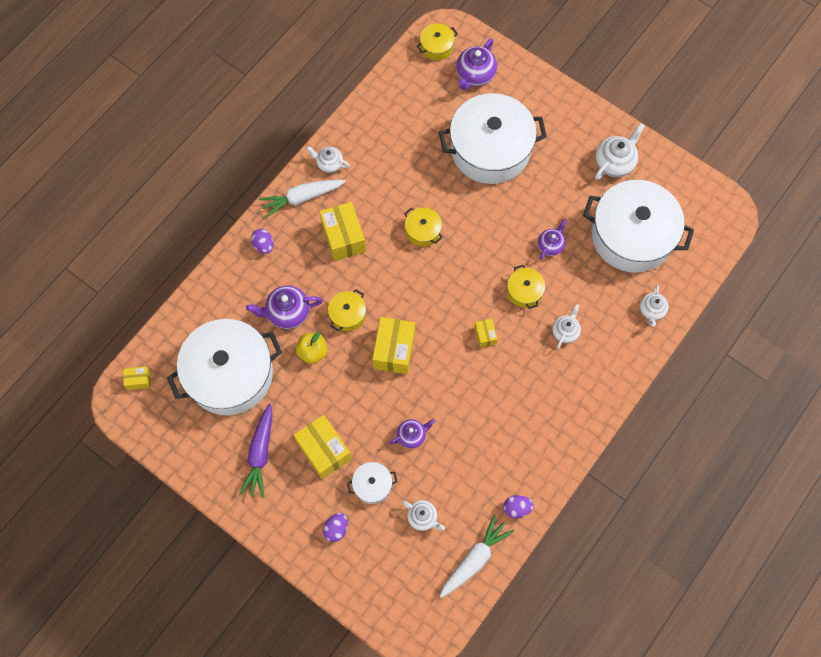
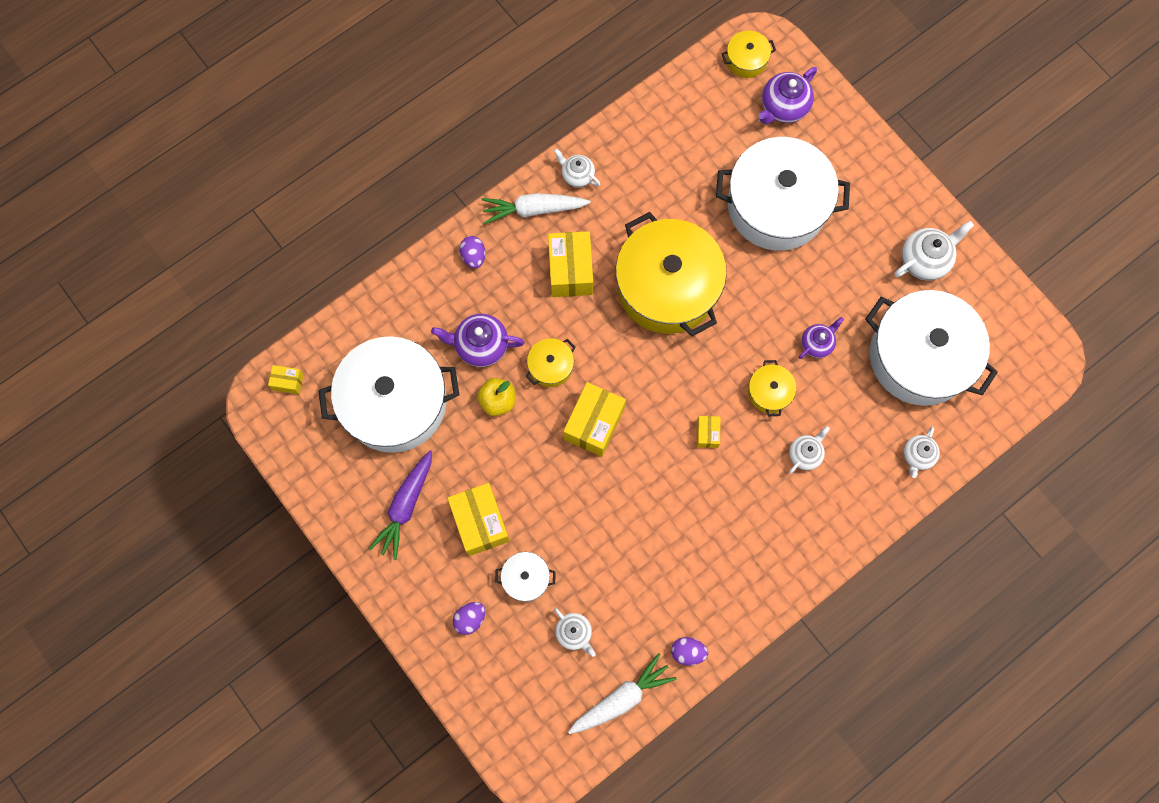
camera: 15 degrees right, 5 degrees up
(412, 435) = (587, 532): purple teapot -> none
(423, 231) = (667, 286): yellow pot -> yellow pot, size x2.34

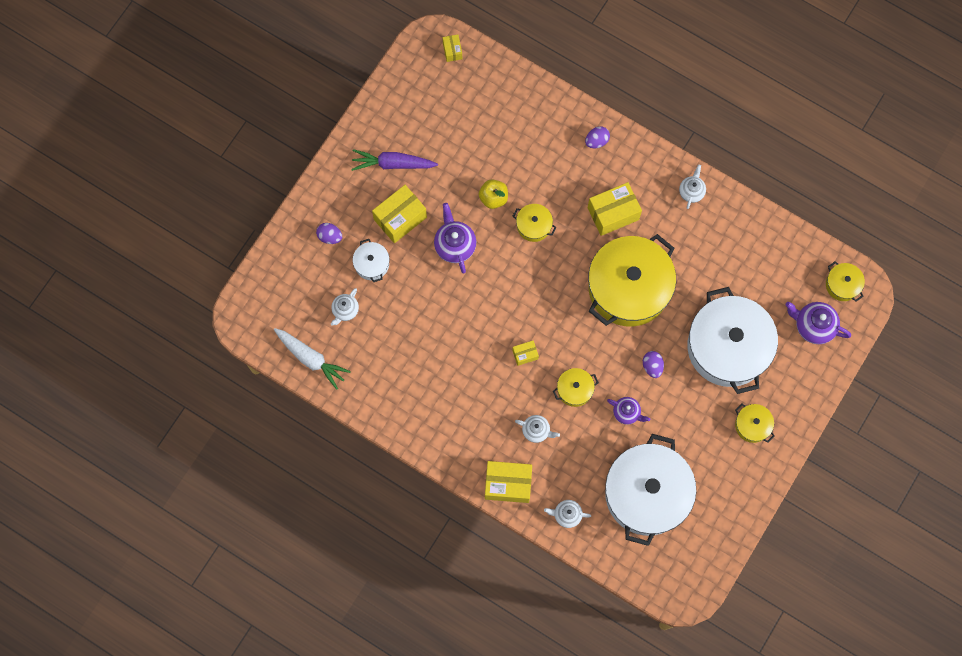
camera: 70 degrees right, 0 degrees up
(395, 402) = (465, 128): white pot -> none
(480, 346) = (530, 171): purple teapot -> purple teapot (455, 245)
(533, 209) = (651, 170): white carrot -> none
(594, 424) = (502, 271): yellow box -> yellow box (508, 484)
(687, 652) = (359, 393): purple egg -> purple egg (652, 366)
(876, 213) = (752, 425): none -> yellow pot
(924, 260) = (728, 474): white teapot -> none

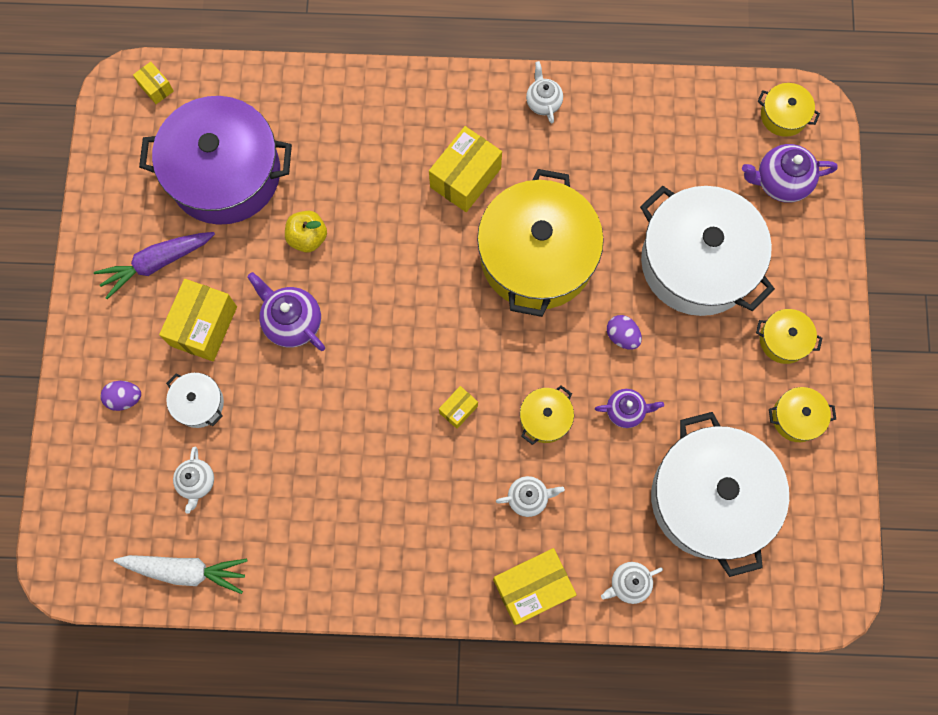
camera: 30 degrees left, 0 degrees up
(465, 129) = (225, 173): none -> purple pot
(534, 225) = (377, 244): yellow pot -> yellow pot (796, 417)
(596, 141) = (395, 102): purple egg -> none

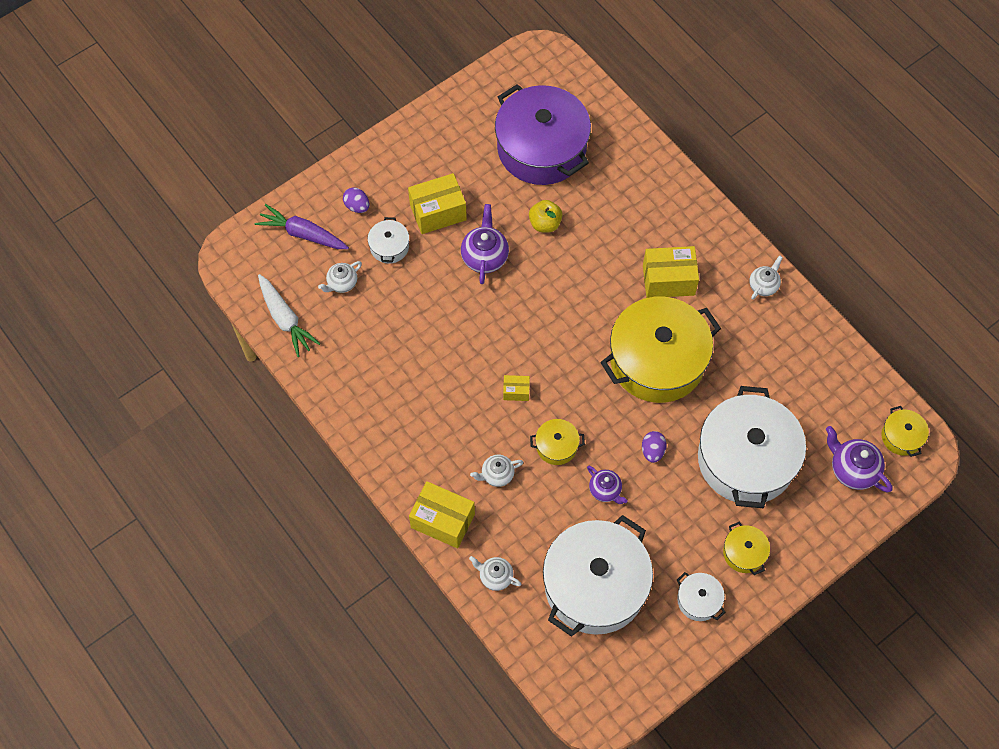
camera: 50 degrees right, 10 degrees down
(156, 88) = (559, 70): yellow box -> none
(157, 263) = (452, 157): purple carrot -> purple carrot (303, 234)
(528, 498) = (497, 475): white teapot -> white teapot turned 120 degrees clockwise
(796, 417) = (698, 600): yellow pot -> white pot

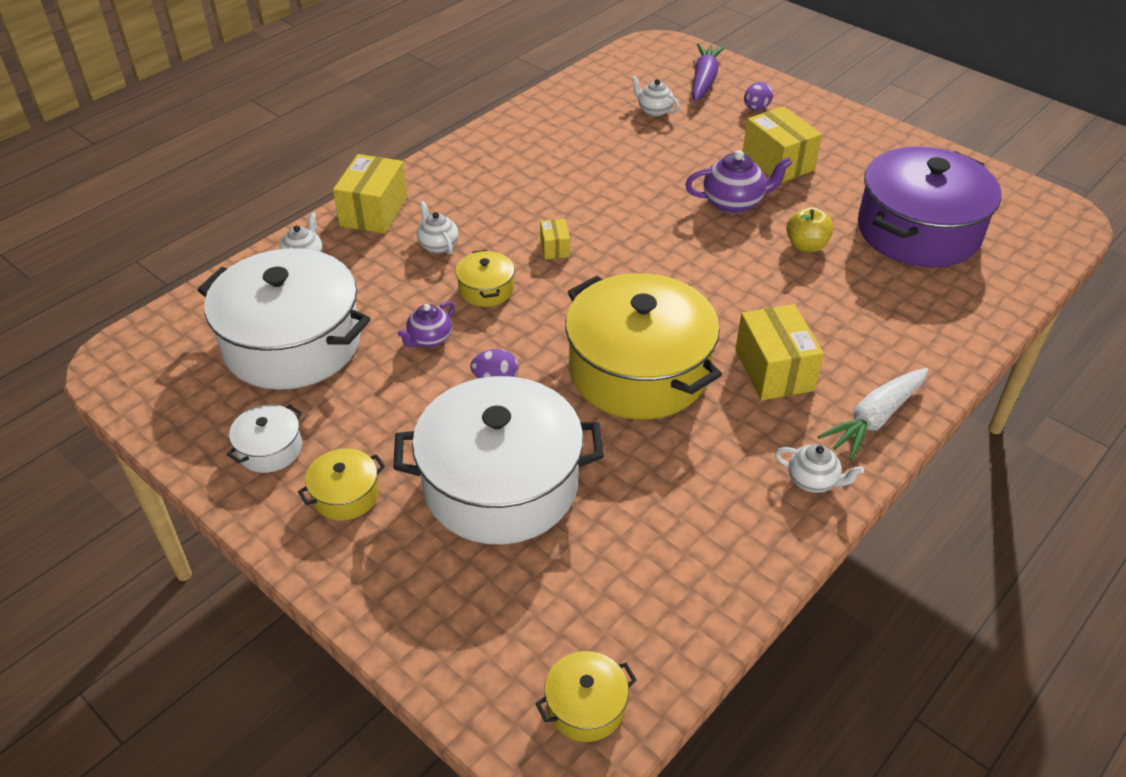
camera: 80 degrees right, 20 degrees down
(285, 319) = (597, 83): white carrot -> white carrot (874, 419)
(389, 247) = (714, 135): white pot -> none
(852, 469) = (506, 631): purple teapot -> none

